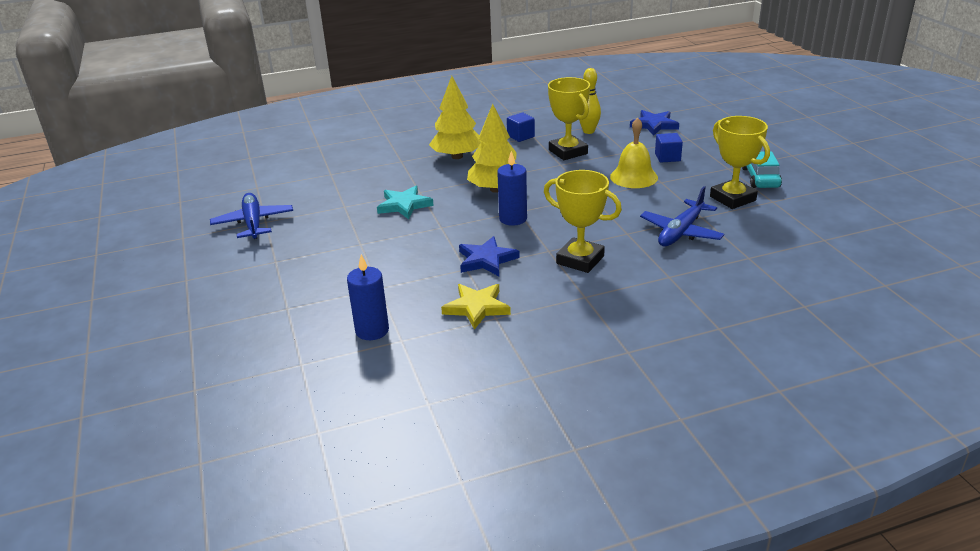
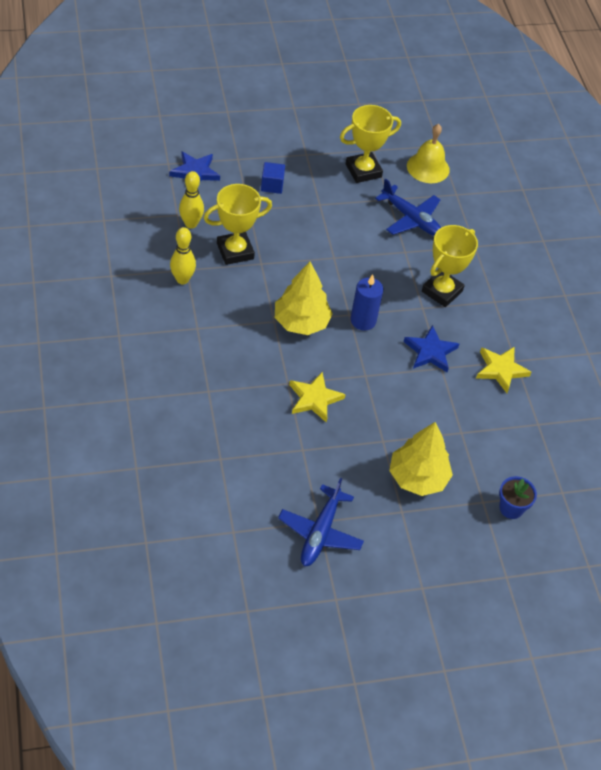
camera: 90 degrees left, 20 degrees up
(253, 223) = (320, 532): blue plane -> blue plane turned 60 degrees counterclockwise
(278, 327) = (511, 508): none -> blue flower pot
(372, 330) = (523, 442): blue candle -> none
(404, 205) = (314, 399): turquoise star -> yellow star
(457, 156) = (215, 341): yellow tree -> yellow tree (418, 477)
(520, 136) = (182, 279): blue cube -> yellow bowling pin
(633, 177) = (305, 219): yellow bell -> yellow bell (428, 167)
(760, 177) = (331, 142): turquoise car -> none

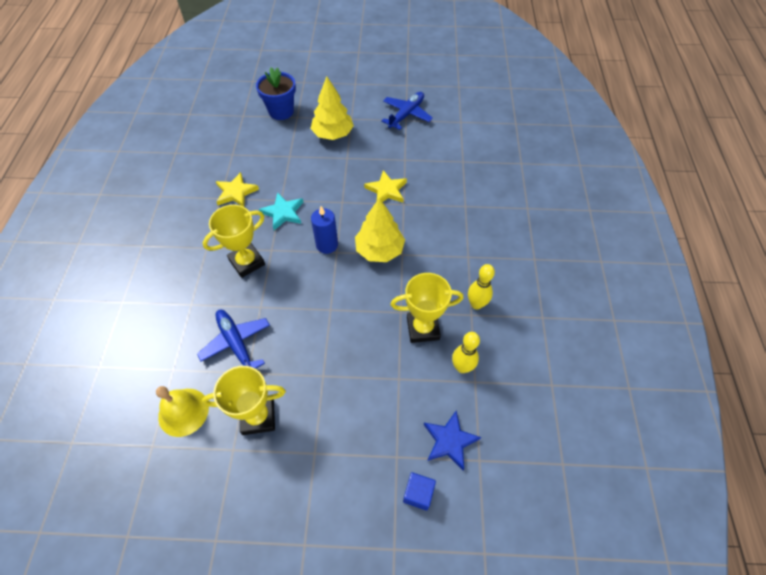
camera: 160 degrees left, 5 degrees up
(272, 185) = (367, 409): blue cube -> blue cube (418, 493)
(430, 352) = (283, 213): blue star -> turquoise star
(511, 508) = (281, 111): blue flower pot -> blue flower pot, size x1.59

